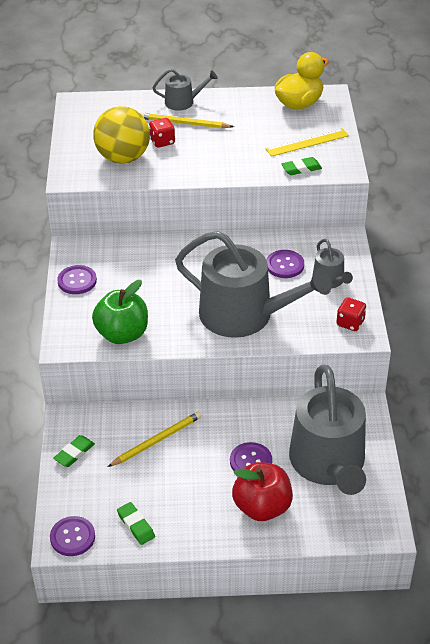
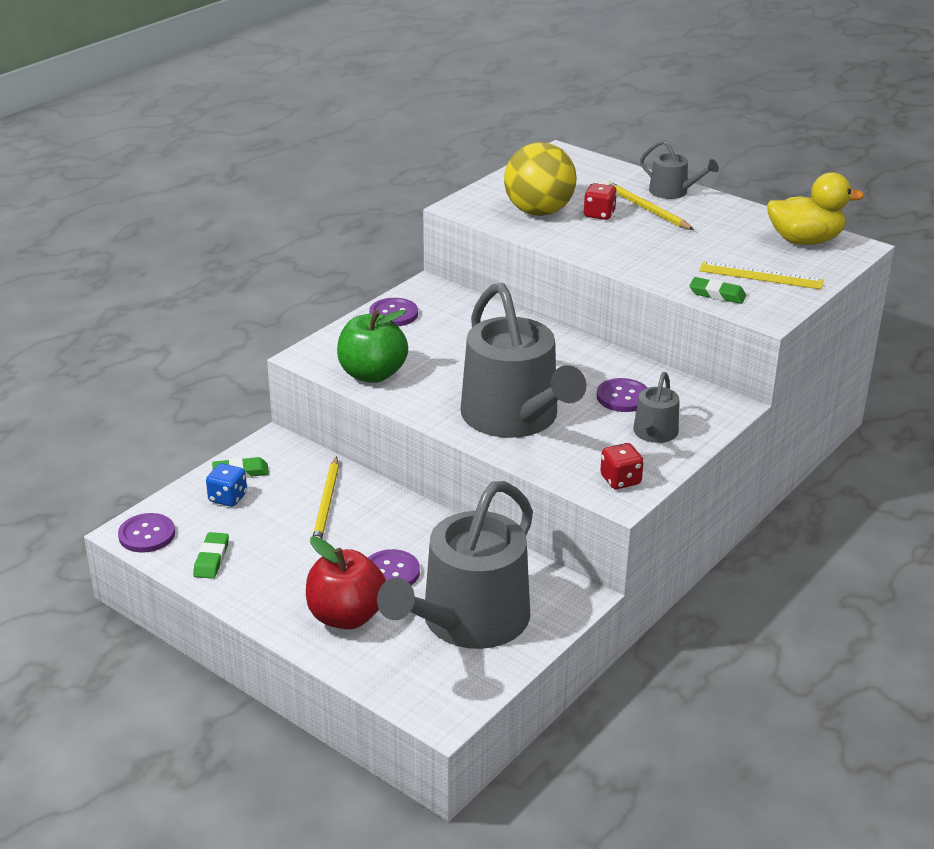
camera: 40 degrees right, 10 degrees down
(90, 477) = (228, 498): none -> blue dice
(156, 441) = (326, 504): yellow pencil -> yellow pencil turned 90 degrees clockwise

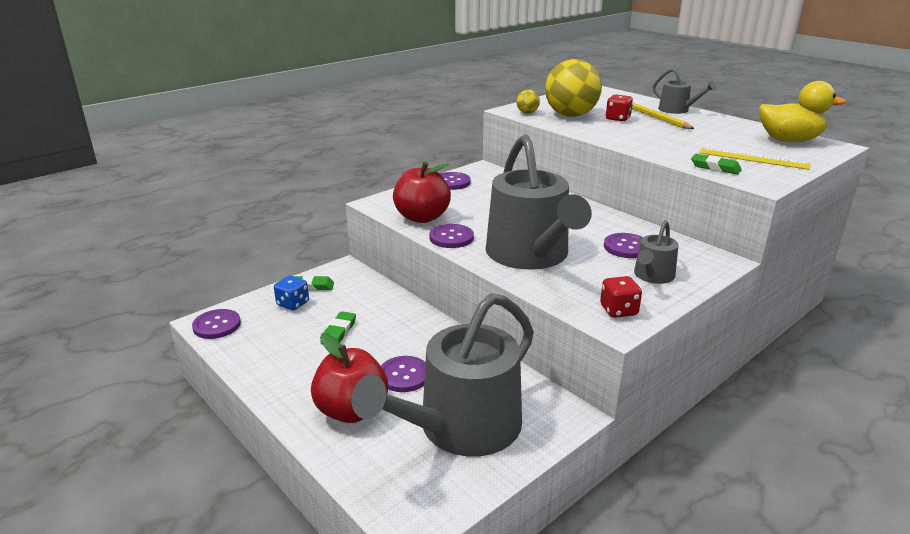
camera: 10 degrees right, 5 degrees down
(211, 559) = (258, 349): green eraser -> green eraser (339, 332)
(326, 504) = (369, 315): yellow pencil -> none
(372, 374) = (422, 217): green apple -> red apple
(417, 401) = (451, 237): none -> purple button
(482, 210) = (527, 113): none -> yellow ball

